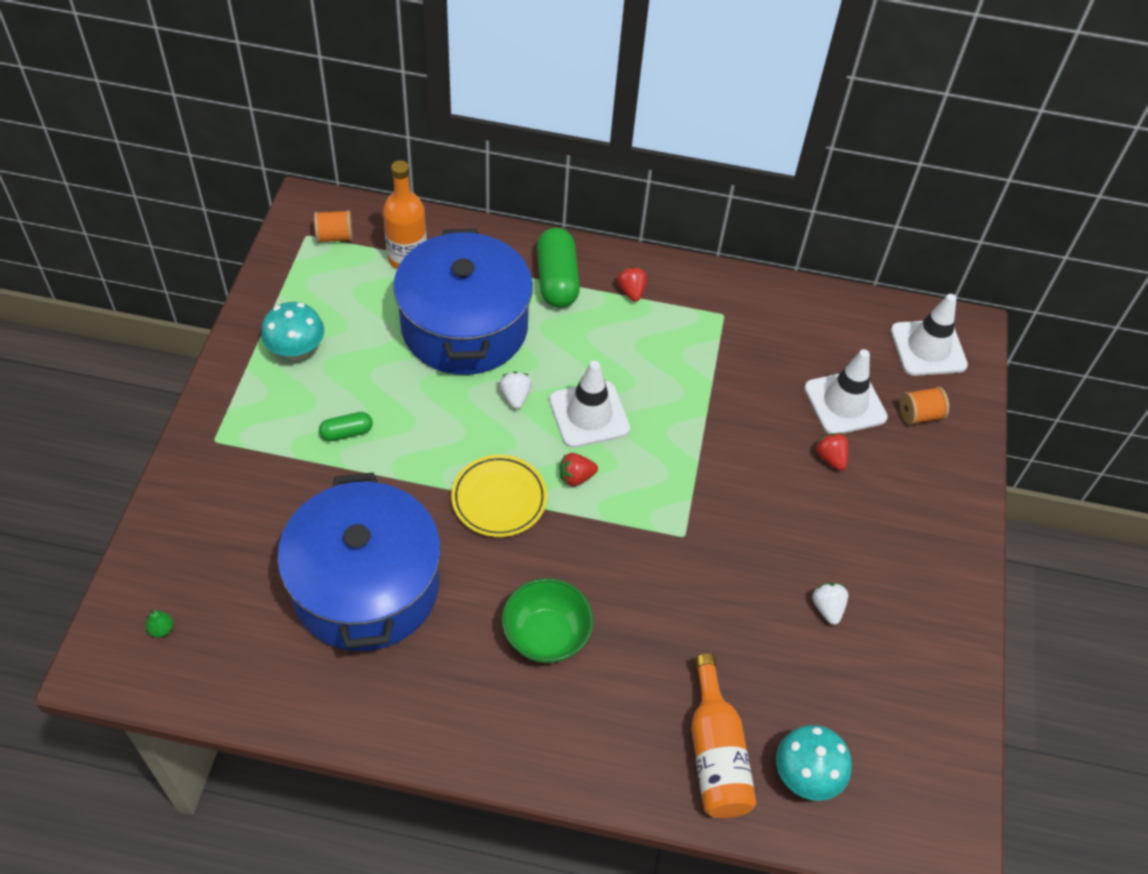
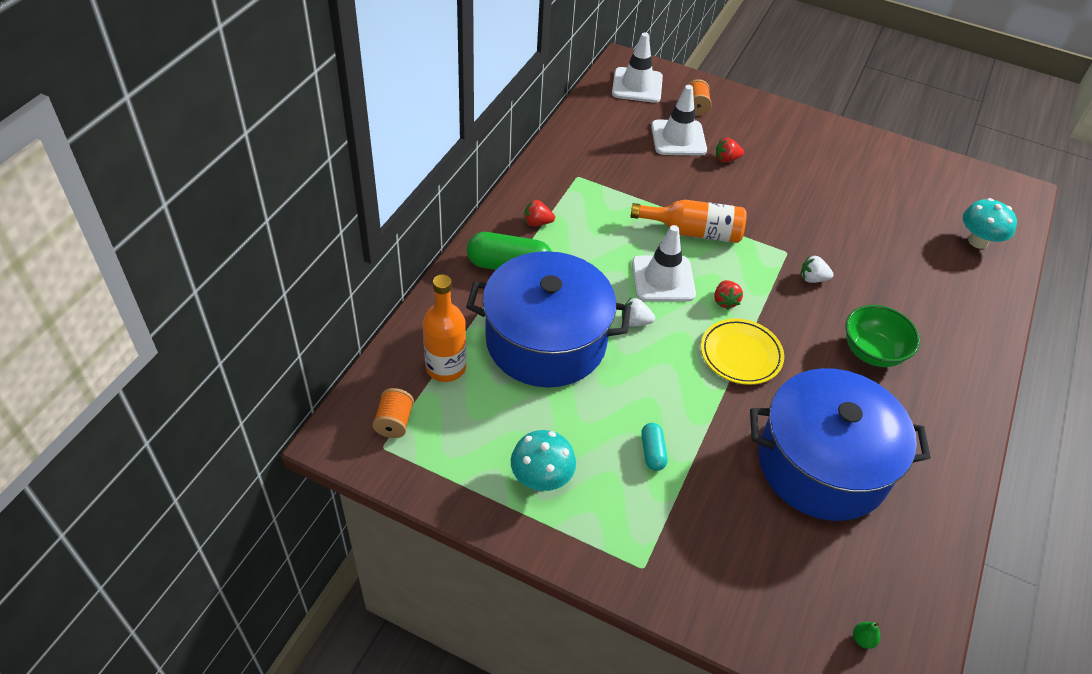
camera: 75 degrees left, 5 degrees down
(346, 432) = (652, 452): green capsule -> turquoise capsule
(716, 754) = (965, 281): orange bottle -> orange bottle (694, 232)
(827, 608) = (851, 196): white strawberry -> white strawberry (812, 279)

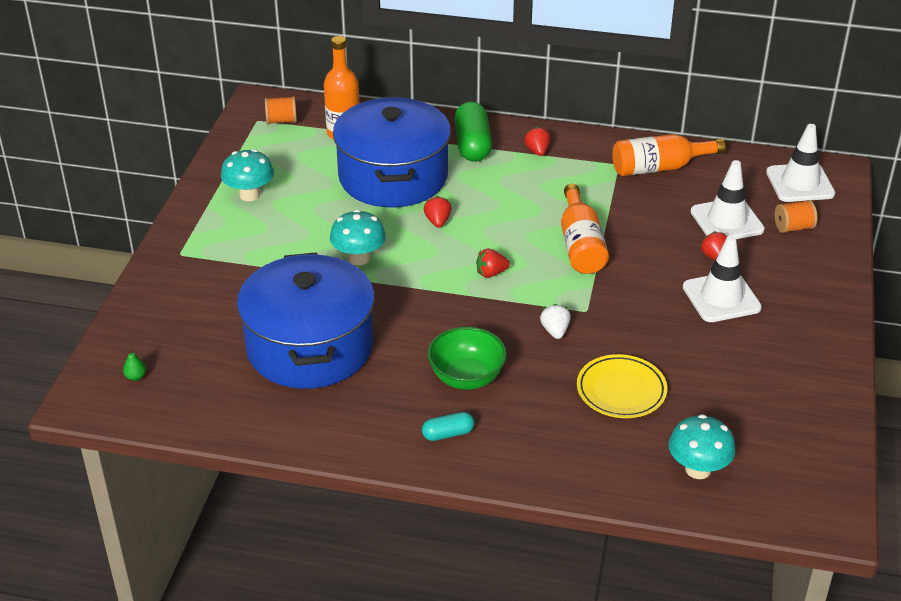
camera: 80 degrees right, 10 degrees down
(590, 153) = (659, 168): none -> orange bottle
(635, 322) = (437, 221): white strawberry -> red strawberry
(652, 452) = (292, 247): turquoise capsule -> turquoise capsule (448, 434)
(663, 279) = (502, 232): white traffic cone -> white traffic cone (721, 297)
(683, 397) = (359, 258): none -> turquoise mushroom
(740, 355) = (424, 288): yellow plate -> yellow plate (621, 390)

